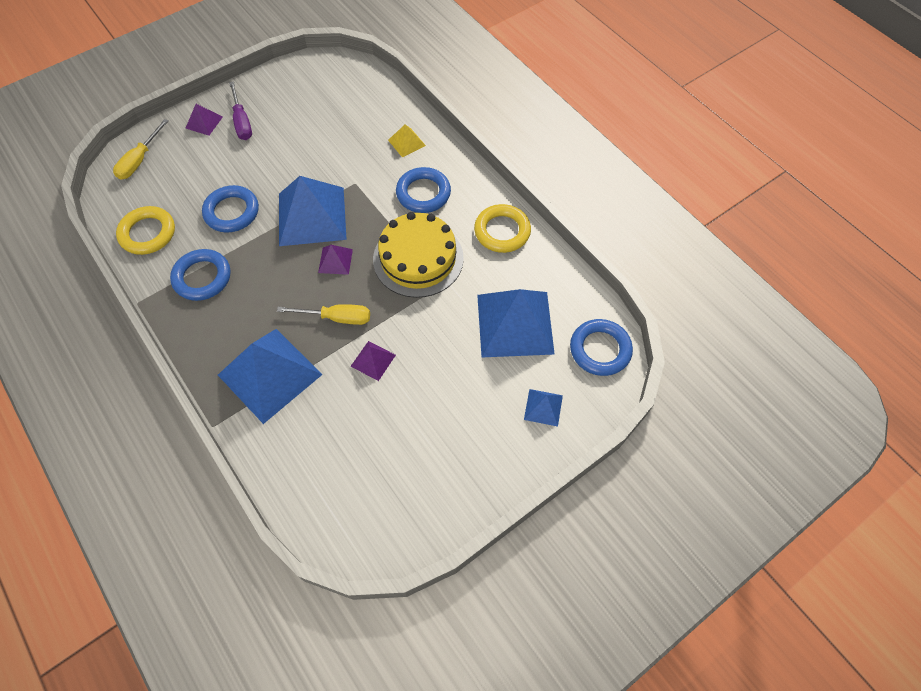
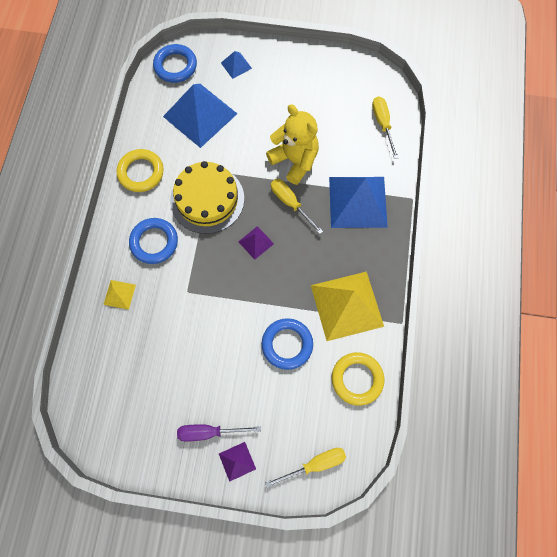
camera: 135 degrees left, 10 degrees up
(202, 277) = (347, 305): blue ring -> yellow pyramid
(242, 122) = (209, 432): purple screwdriver -> purple screwdriver turned 120 degrees counterclockwise
(312, 216) = (239, 290): blue pyramid -> none
(314, 484) = (382, 124): none -> yellow screwdriver
(373, 360) = (294, 160): purple pyramid -> yellow teddy bear

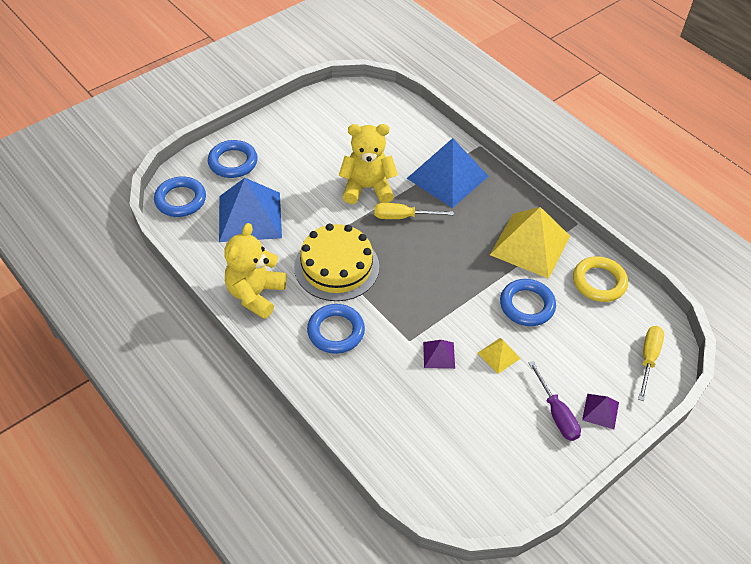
camera: 50 degrees left, 20 degrees down
(119, 294) = (359, 392): yellow pyramid -> yellow pyramid (498, 355)
(141, 172) = (255, 294): yellow ring -> yellow teddy bear
(209, 432) = (556, 413): purple screwdriver -> purple screwdriver turned 60 degrees counterclockwise
(236, 65) = (233, 162): blue pyramid -> blue ring
(256, 242) = (413, 262): purple pyramid -> purple pyramid (439, 355)
(382, 124) = (397, 118): yellow screwdriver -> none

